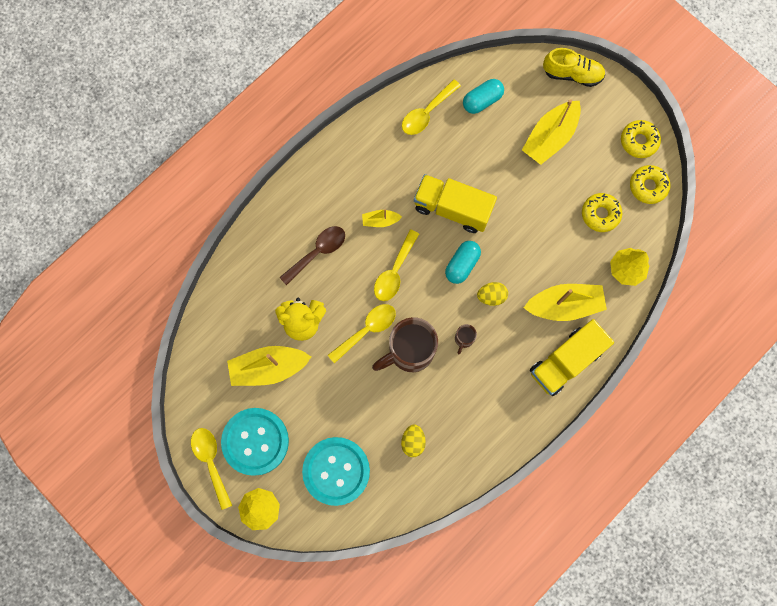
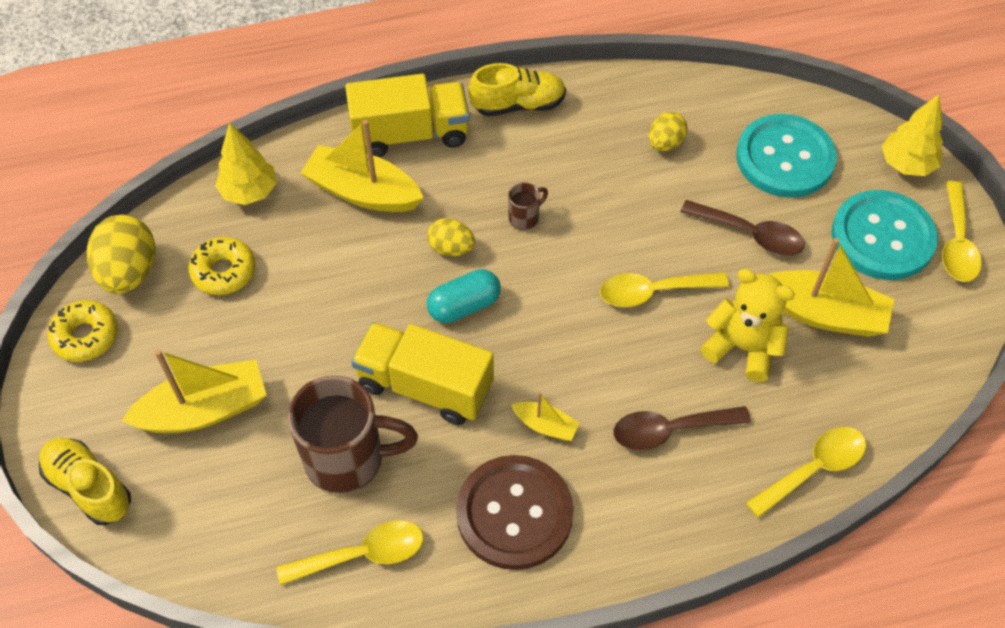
camera: 150 degrees left, 20 degrees down
(331, 400) = (750, 234): none -> brown spoon
(369, 169) = (514, 513): none -> brown button
(394, 272) = (568, 345): yellow spoon -> yellow spoon (814, 469)
(409, 351) = (608, 239): brown mug -> brown mug (348, 459)
(452, 208) = (425, 386): yellow truck -> yellow truck turned 150 degrees clockwise
(482, 101) = (260, 524): turquoise capsule -> none
(517, 421) = (518, 105): none -> yellow shoe
(648, 186) = (129, 272): yellow donut -> yellow egg

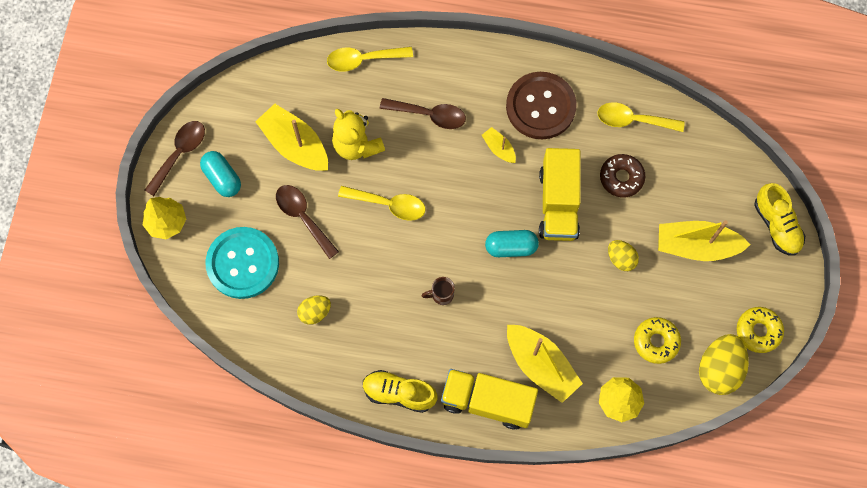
camera: 155 degrees left, 15 degrees up
(348, 459) = (621, 178): brown mug -> brown donut
(425, 386) = (558, 203): yellow truck -> yellow truck turned 45 degrees clockwise
(451, 248) = (500, 293): yellow egg -> yellow egg (621, 259)
(882, 237) = (222, 178): turquoise button -> turquoise capsule
(957, 243) = (179, 154): yellow spoon -> brown spoon

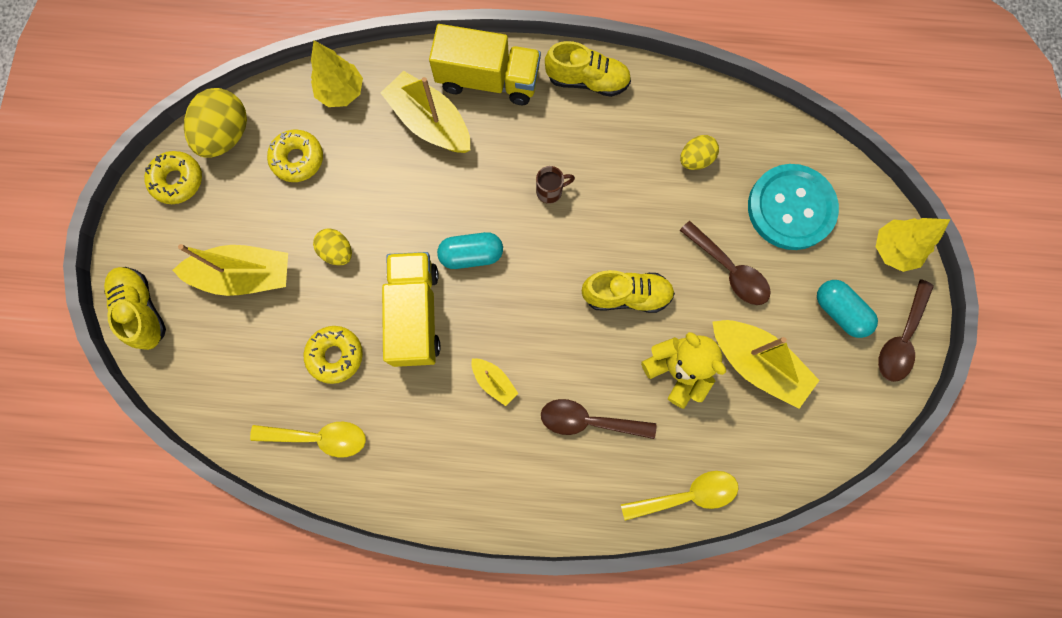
camera: 175 degrees right, 5 degrees up
(389, 204) = (626, 295): yellow spoon -> yellow shoe
(540, 106) = (442, 446): brown button -> none
(621, 178) = (335, 355): brown donut -> yellow donut

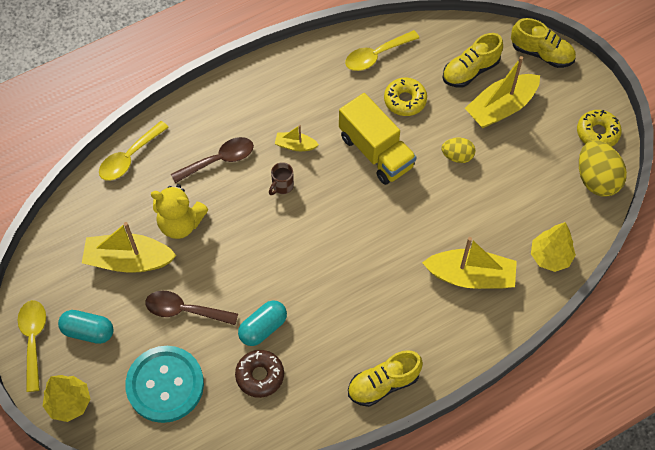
camera: 145 degrees right, 15 degrees down
(298, 159) = (536, 194): yellow donut -> none
(471, 255) = (369, 208): turquoise capsule -> turquoise capsule (263, 328)
(488, 80) = (456, 334): yellow truck -> none
(550, 191) = (349, 284): brown mug -> brown mug (282, 186)
(626, 295) = (246, 248): yellow shoe -> yellow shoe (470, 71)
(695, 159) = (260, 376): yellow egg -> brown donut
(900, 339) = (33, 340): brown spoon -> yellow spoon

